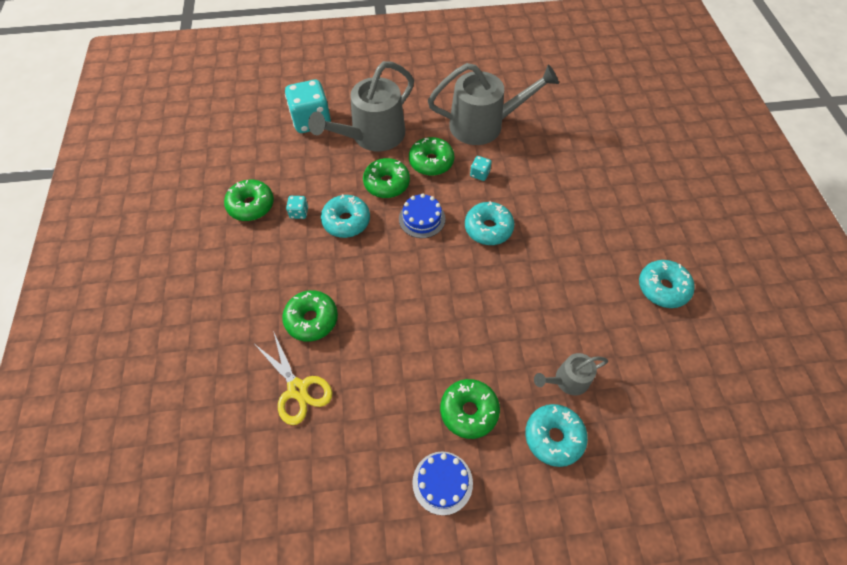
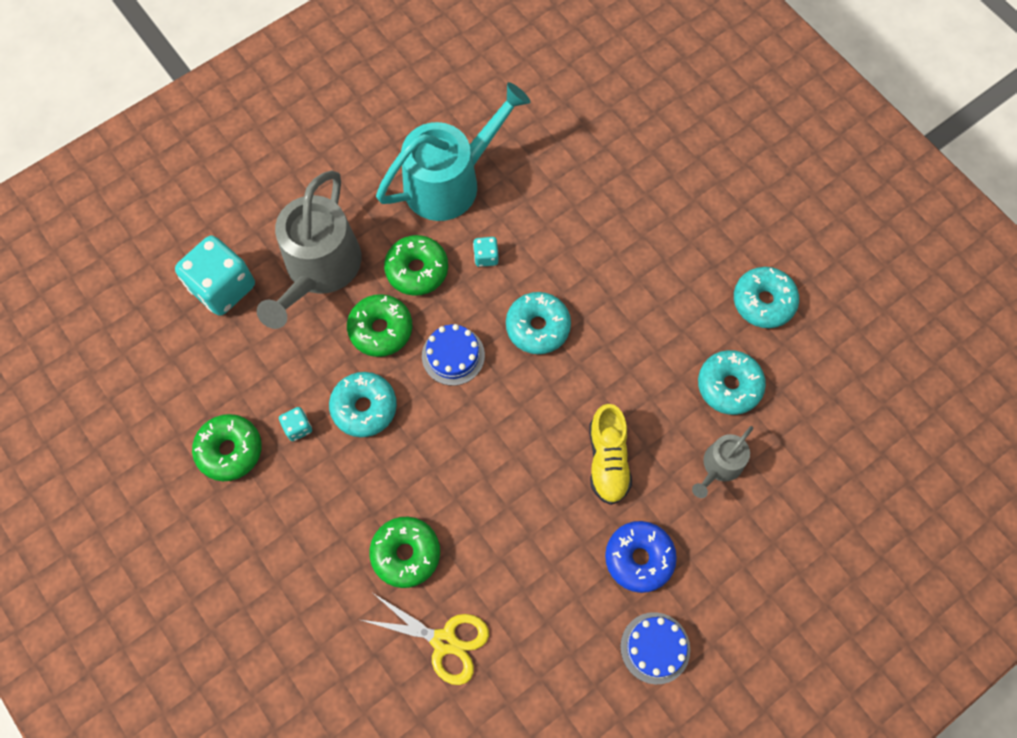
camera: 30 degrees left, 10 degrees up
(469, 411) = (639, 558): green donut -> blue donut
(483, 125) = (450, 181): grey watering can -> turquoise watering can
(486, 333) = (608, 460): none -> yellow shoe
(554, 437) = (737, 536): turquoise donut -> turquoise donut (729, 386)

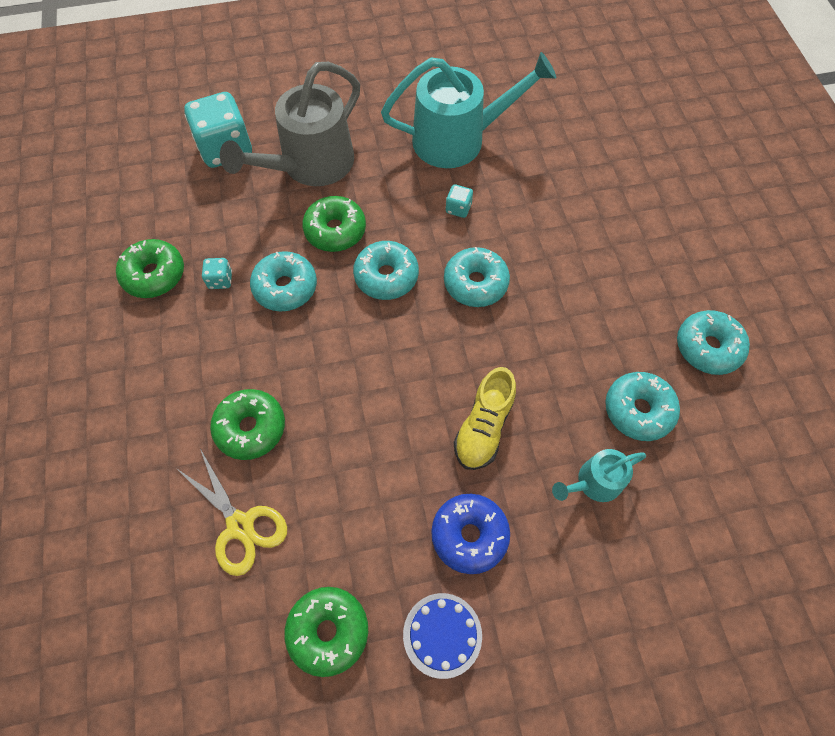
camera: 25 degrees right, 5 degrees down
(417, 270) = (392, 196): green donut -> green donut (328, 631)
(453, 355) = (386, 276): blue cake -> turquoise donut
(719, 466) = (594, 482): grey watering can -> turquoise watering can

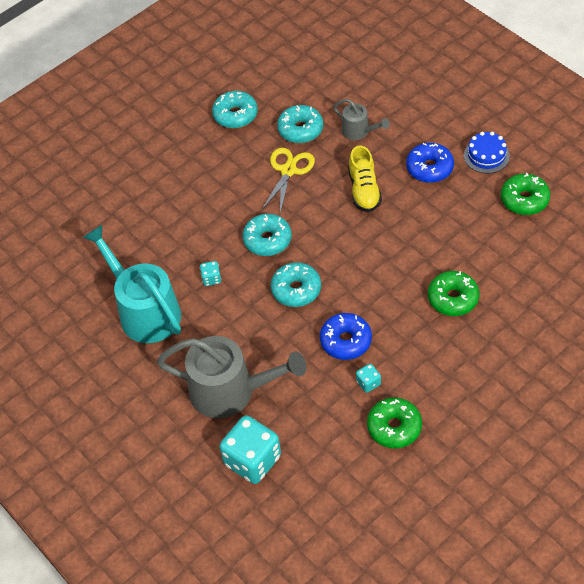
camera: 115 degrees left, 10 degrees down
(240, 525) = (508, 268): yellow scissors -> yellow scissors (288, 170)
(285, 287) = (346, 341): turquoise donut -> blue donut
(335, 230) = (279, 340): green donut -> none
(483, 427) = (364, 190): yellow shoe -> yellow shoe turned 90 degrees clockwise
(594, 482) = (359, 131): turquoise watering can -> grey watering can

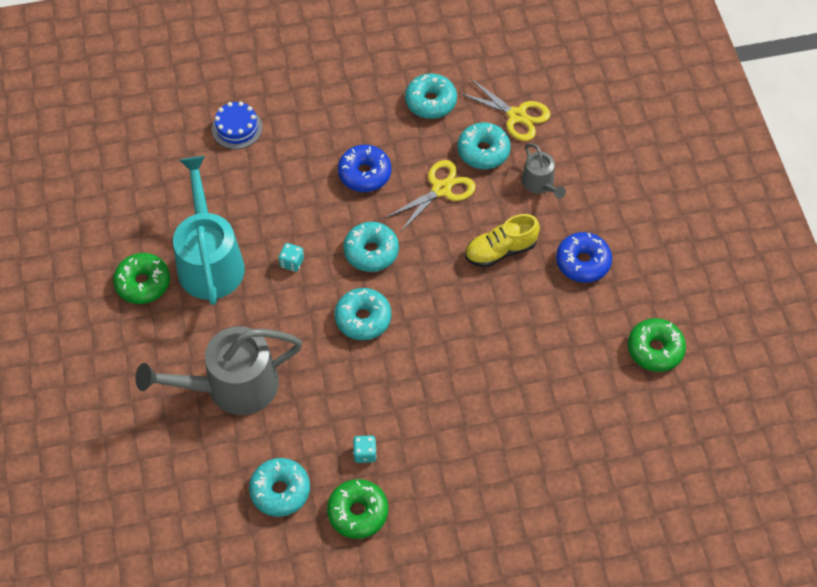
camera: 25 degrees right, 5 degrees up
(230, 391) = (232, 386): grey watering can -> grey watering can turned 120 degrees clockwise
(252, 460) = (206, 467): turquoise dice -> none
(307, 94) = (517, 116): none -> yellow scissors
(323, 445) = (280, 491): none -> turquoise donut
(346, 341) = (373, 398): blue donut -> blue donut (364, 174)
(364, 190) = (500, 250): yellow shoe -> yellow shoe turned 45 degrees clockwise
(453, 298) = (507, 414): green donut -> green donut (143, 283)
(486, 155) = (650, 280): blue cake -> blue cake (237, 128)

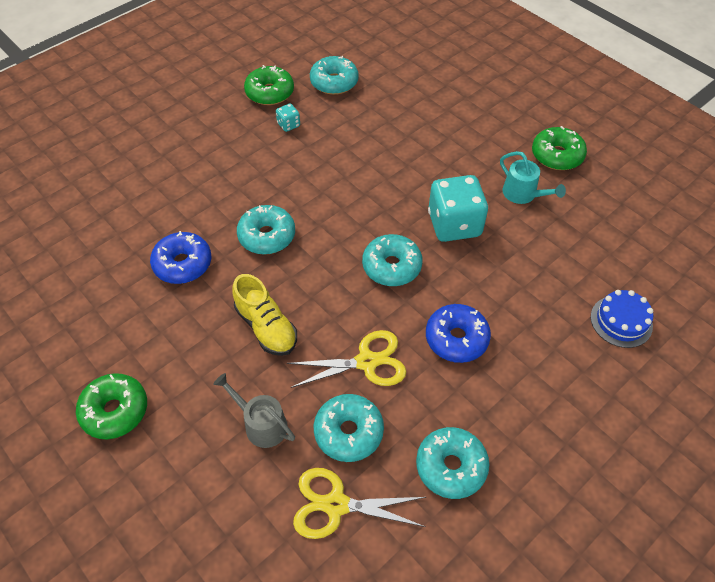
camera: 150 degrees right, 5 degrees down
(209, 261) = (523, 194): turquoise watering can -> turquoise watering can, size x0.50
(232, 386) = (421, 122): grey watering can -> none
(292, 262) = (454, 224): turquoise dice -> turquoise dice, size x2.26
(363, 318) = (357, 209): turquoise donut -> turquoise donut (267, 236)
(441, 189) = (366, 362): yellow scissors -> yellow scissors turned 120 degrees counterclockwise
(500, 250) = (266, 327): yellow shoe -> yellow shoe turned 105 degrees clockwise
(583, 262) = (173, 356): blue donut -> blue donut (183, 264)
(655, 349) = (65, 304): green donut -> green donut (115, 411)

